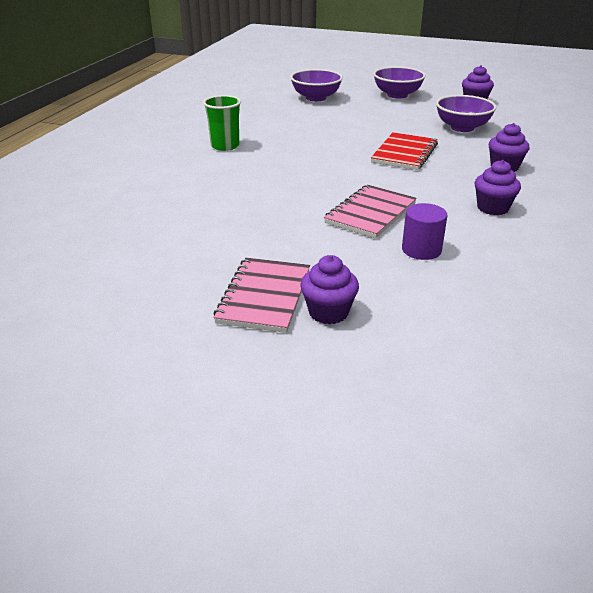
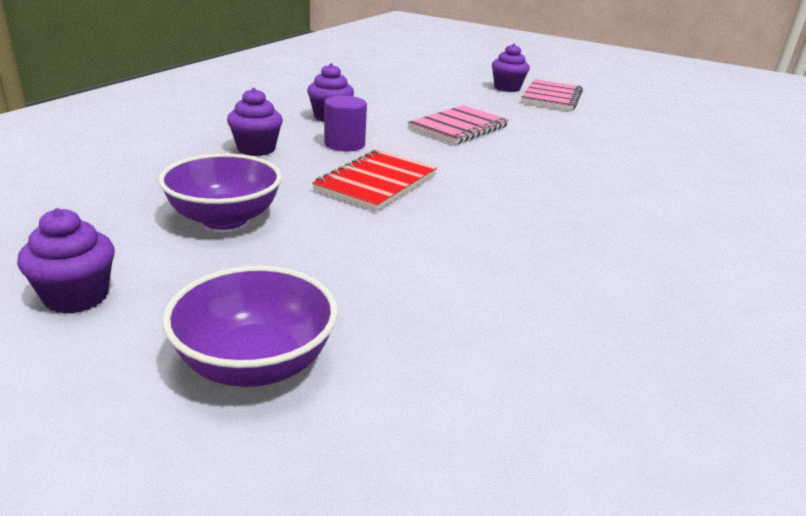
camera: 175 degrees left, 5 degrees down
(225, 146) = (671, 231): green cup -> none
(316, 98) = (513, 381): purple bowl -> none
(421, 250) = (425, 103): purple cylinder -> purple cylinder (344, 144)

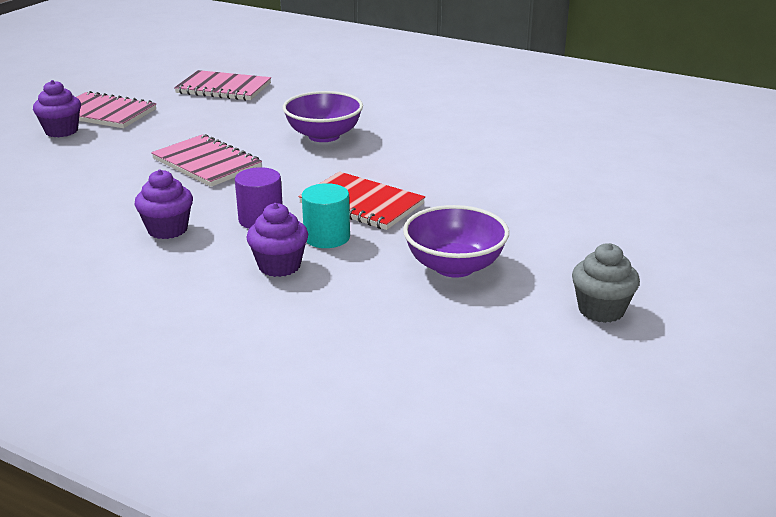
camera: 85 degrees left, 0 degrees up
(76, 297) = (601, 310): purple cupcake -> grey cupcake
(255, 364) = (640, 238): purple bowl -> purple bowl (324, 136)
(305, 166) = (327, 237): none -> turquoise cylinder
(647, 133) = (223, 88): none -> pink notebook

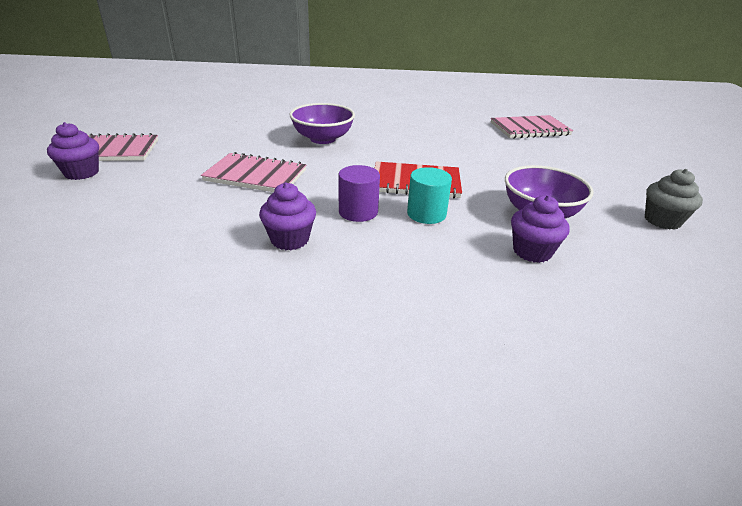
camera: 30 degrees left, 5 degrees up
(223, 88) = (199, 117): pink notebook -> pink notebook (529, 129)
(279, 266) = (423, 247): purple cupcake -> purple cupcake (532, 251)

